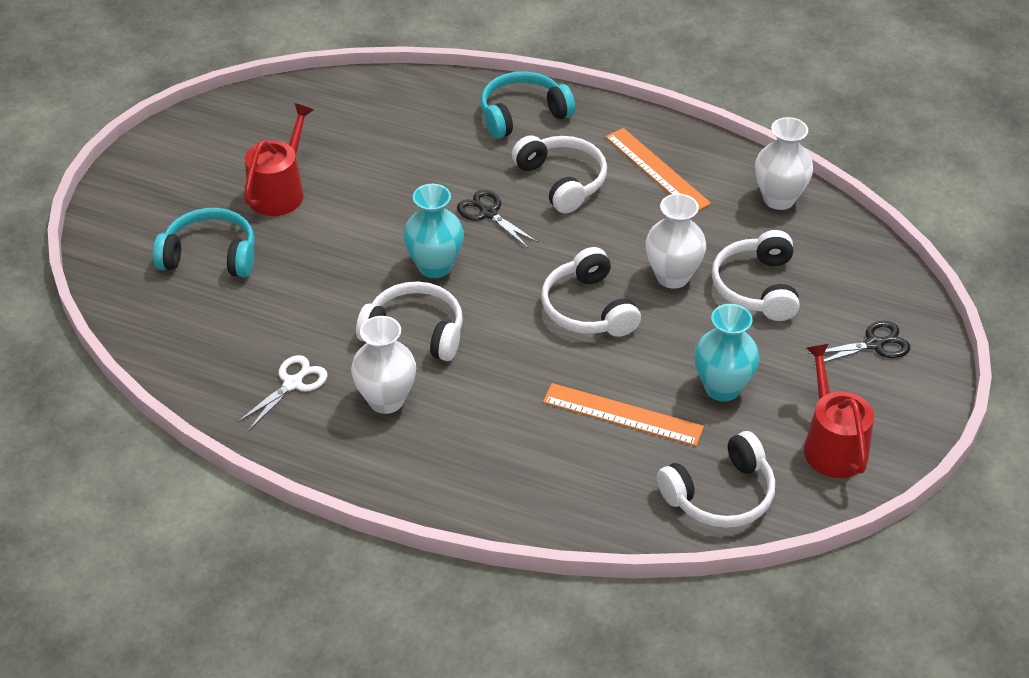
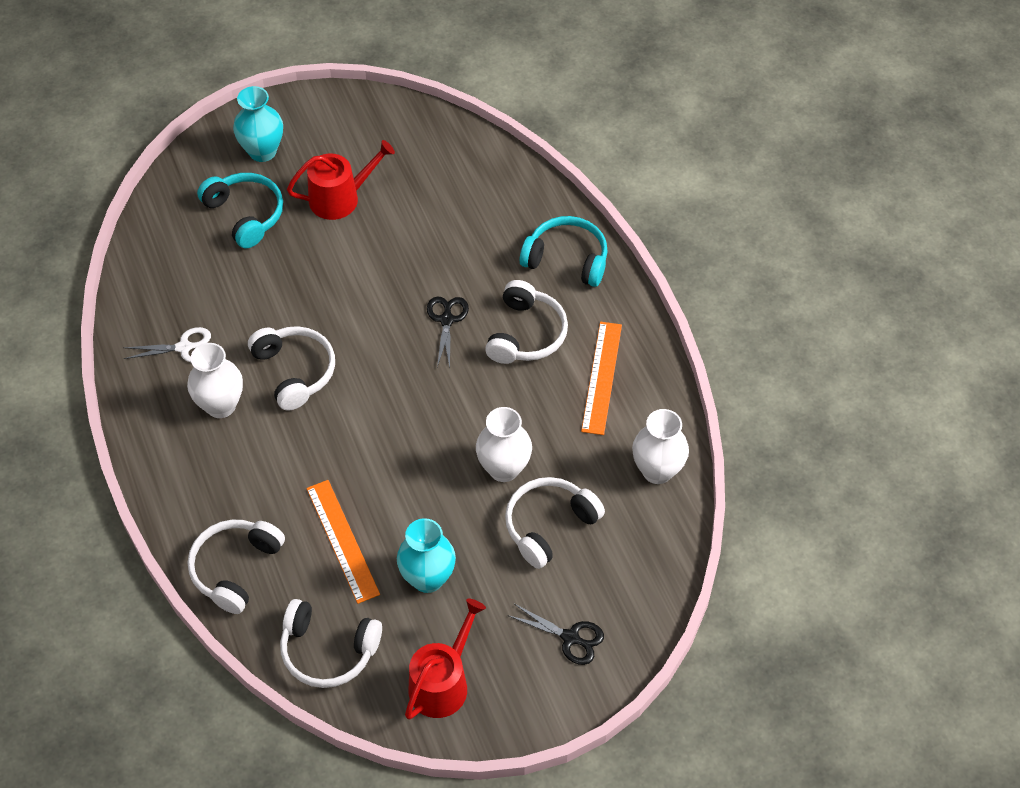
camera: 45 degrees right, 10 degrees up
(435, 266) = (365, 333): turquoise vase -> turquoise vase (262, 151)
(588, 308) = (419, 446): white headphones -> white headphones (236, 568)

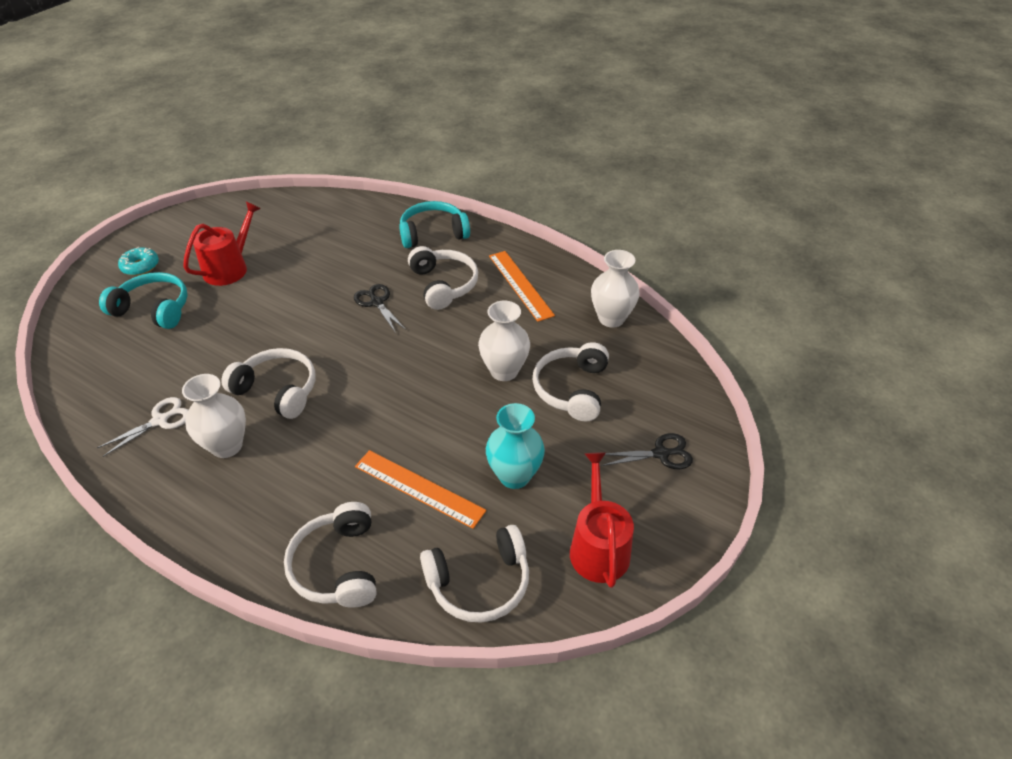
camera: 35 degrees left, 10 degrees down
(262, 151) = (140, 266): turquoise vase -> turquoise donut

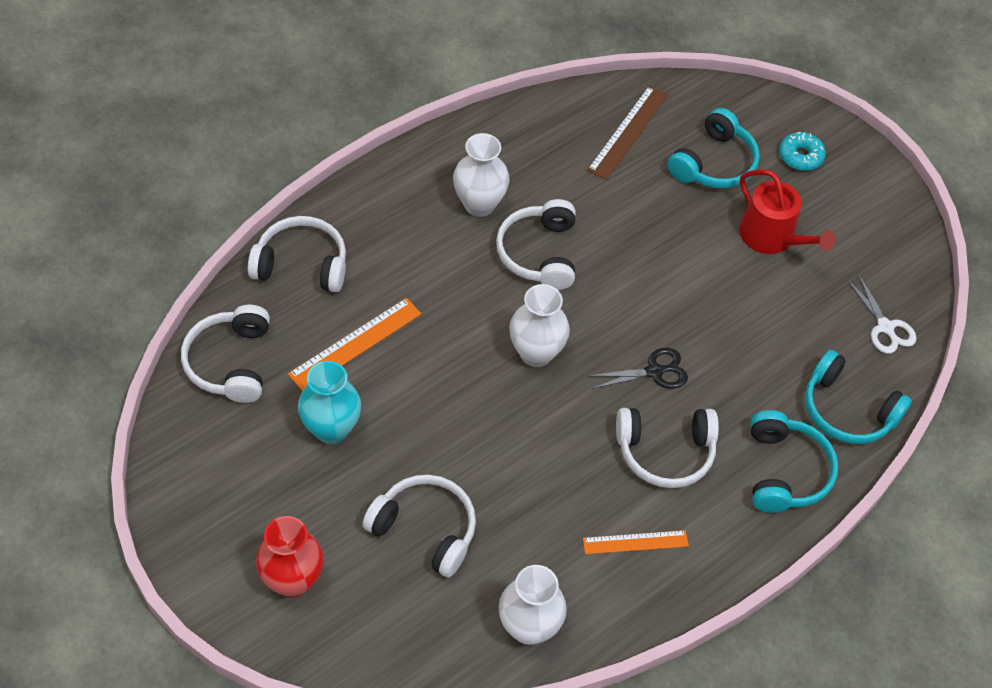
camera: 105 degrees right, 10 degrees up
(119, 366) = (628, 132): none -> brown ruler
(160, 420) = (535, 158): white scissors -> white scissors (885, 327)
(277, 390) = (539, 253): white headphones -> white headphones turned 135 degrees clockwise
(374, 216) = (847, 410): none -> turquoise headphones
(504, 371) = (483, 469): white vase -> white vase (536, 353)
(520, 285) = (635, 542): orange ruler -> orange ruler, size x0.66
(598, 547) = (215, 470): red watering can -> none
(661, 453) = (293, 580): black scissors -> red vase

